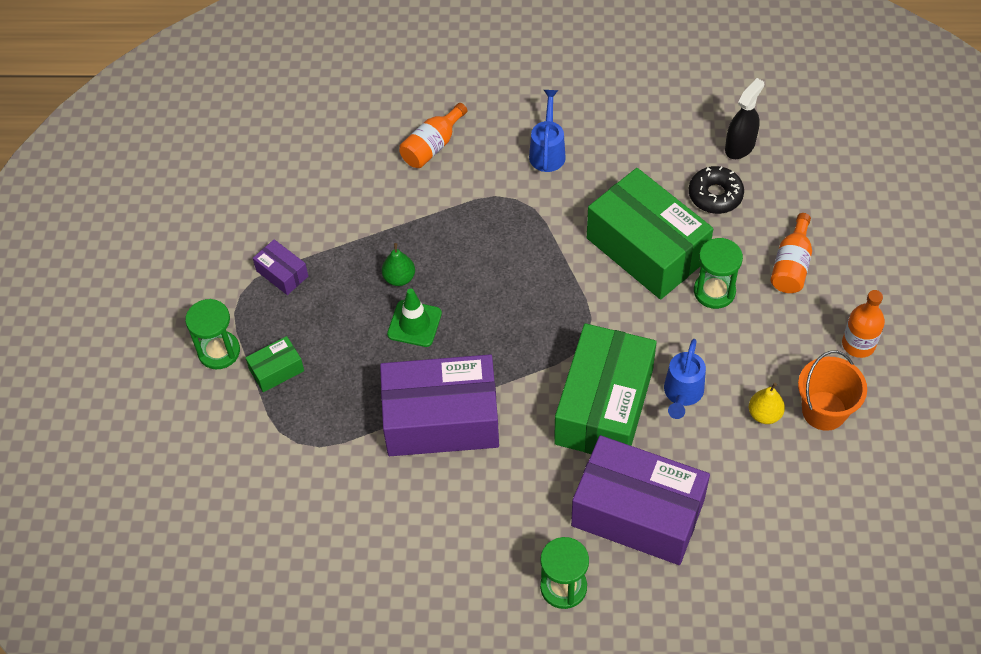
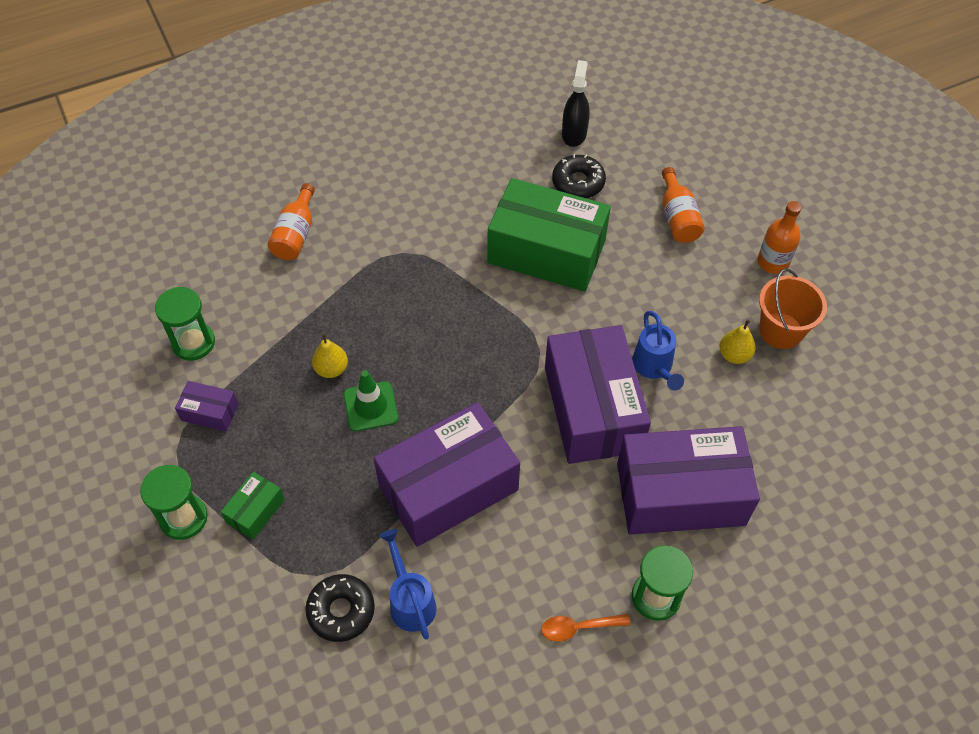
camera: 30 degrees left, 0 degrees up
(301, 479) = (341, 611): none -> black donut
(399, 278) = (331, 369): green pear -> yellow pear
(483, 581) = (578, 628): none -> orange spoon
(547, 152) = (407, 200): blue watering can -> blue watering can (410, 601)
(604, 406) = (592, 409): green box -> purple box
(714, 291) = (627, 265): green hourglass -> green hourglass (193, 343)

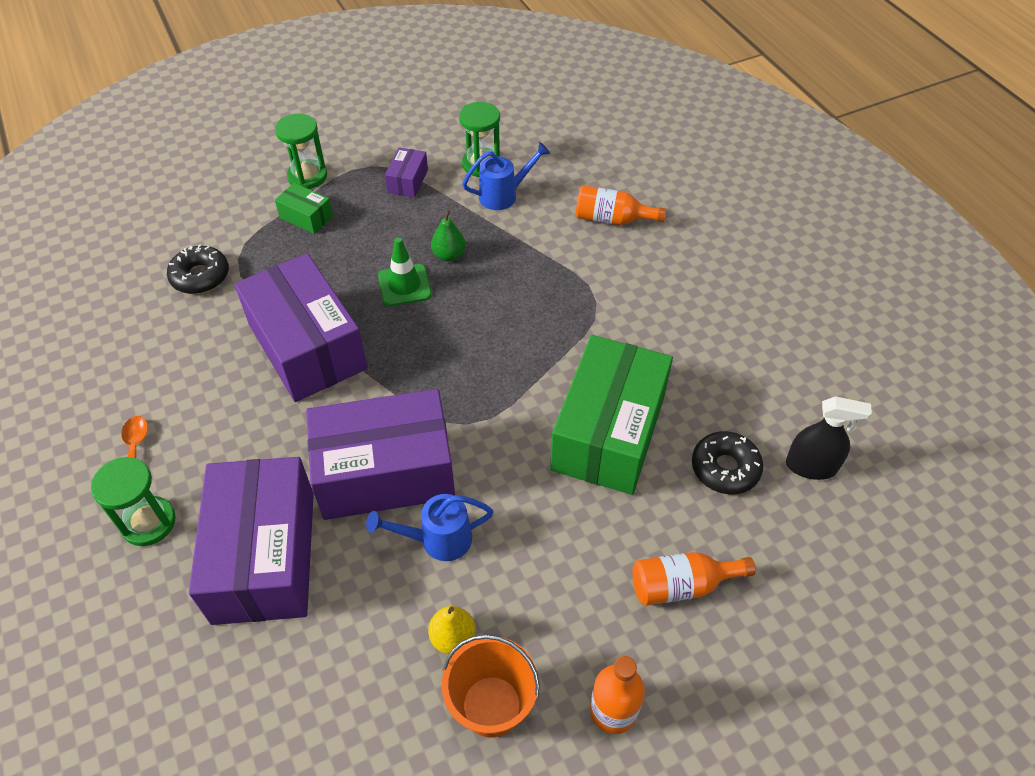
camera: 90 degrees right, 5 degrees down
(331, 369) = (449, 255): yellow pear -> green pear
(410, 601) = (197, 322): blue watering can -> blue watering can (503, 195)

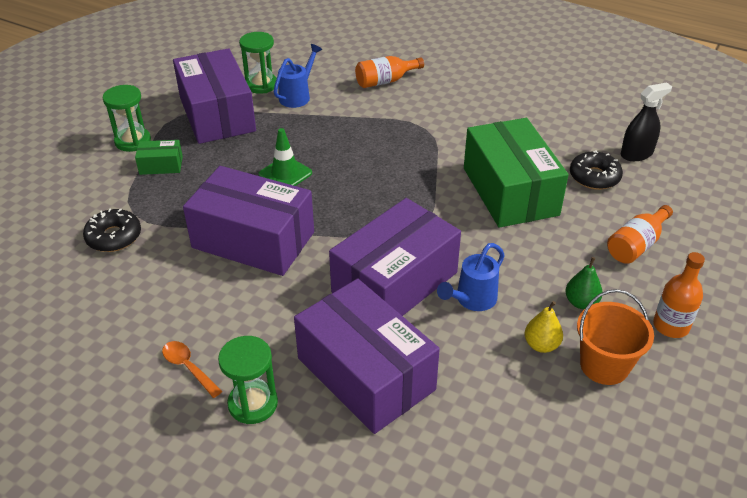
camera: 35 degrees left, 10 degrees down
(407, 181) = (217, 114): purple box -> purple box, size x2.31
(449, 255) = (297, 144): green pear -> green pear (581, 302)

